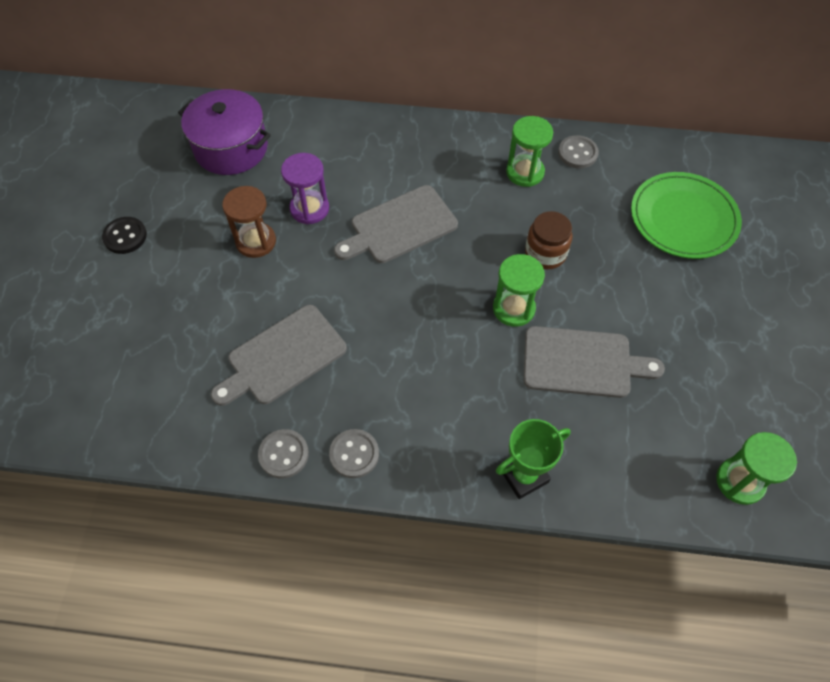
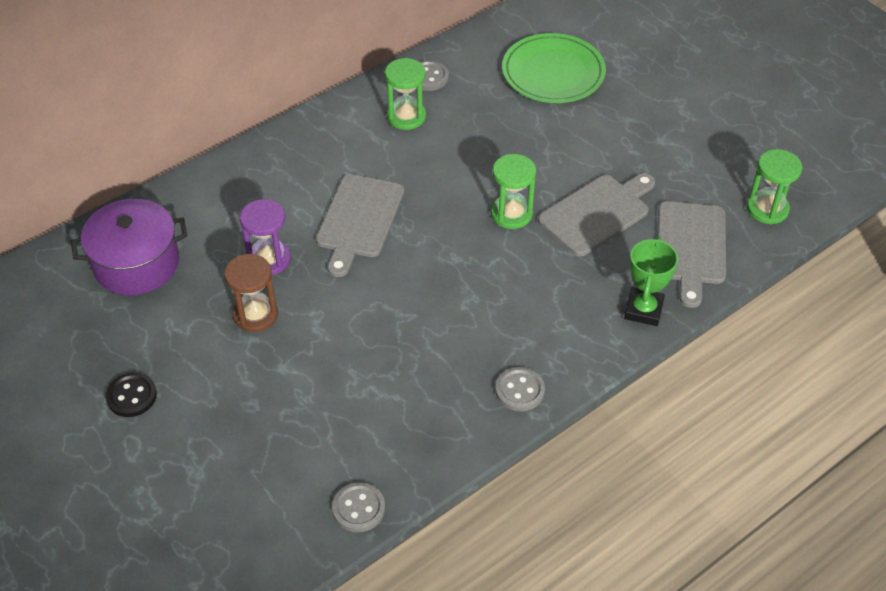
camera: 45 degrees left, 10 degrees down
(283, 357) = (386, 374): grey cutting board -> grey cutting board (691, 247)
(283, 454) = (471, 432): grey button -> grey button (358, 508)
(545, 253) = (489, 162): brown jar -> none

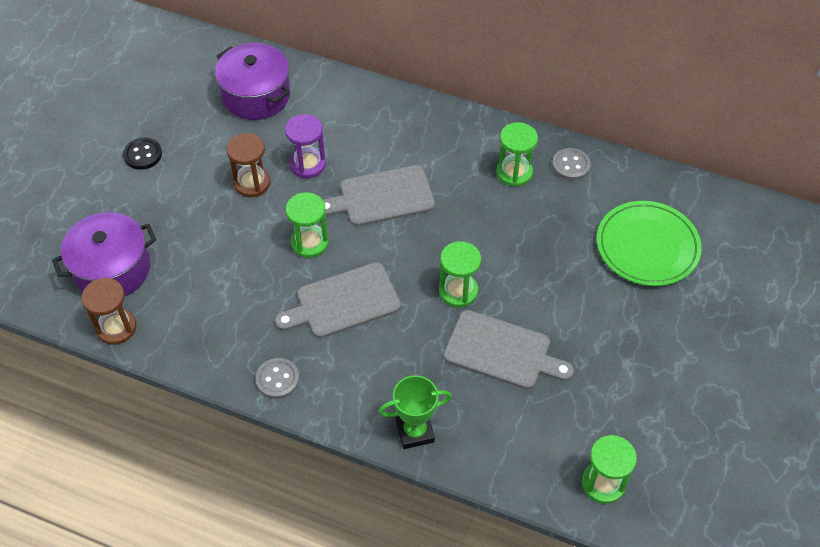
camera: 60 degrees right, 5 degrees up
(275, 484) = (112, 269): none -> purple pot
(358, 508) = (116, 328): grey button -> brown hourglass
(371, 298) = (309, 242): none -> green hourglass
(691, 247) = (511, 439): grey cutting board -> grey cutting board (343, 302)

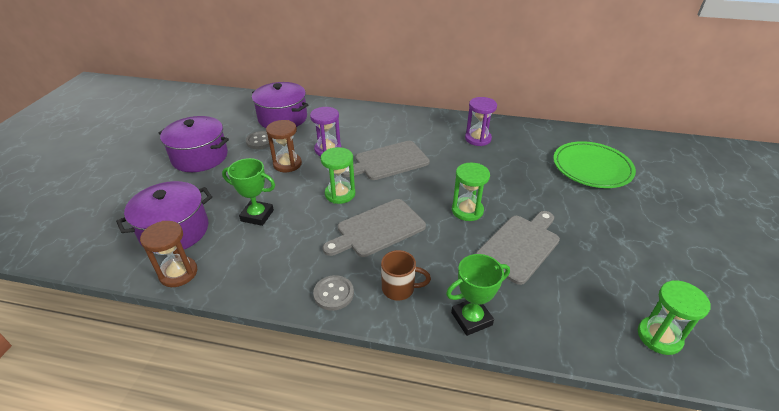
camera: 10 degrees left, 15 degrees down
(143, 155) = (200, 157): black button -> purple pot
(207, 261) = (257, 215): none -> green trophy
(349, 384) = (399, 289): none -> brown mug
(502, 351) = (520, 246): grey cutting board -> grey cutting board turned 60 degrees counterclockwise
(514, 172) = (478, 139): green hourglass -> purple hourglass
(571, 165) = (514, 131): grey button -> grey button (260, 141)

